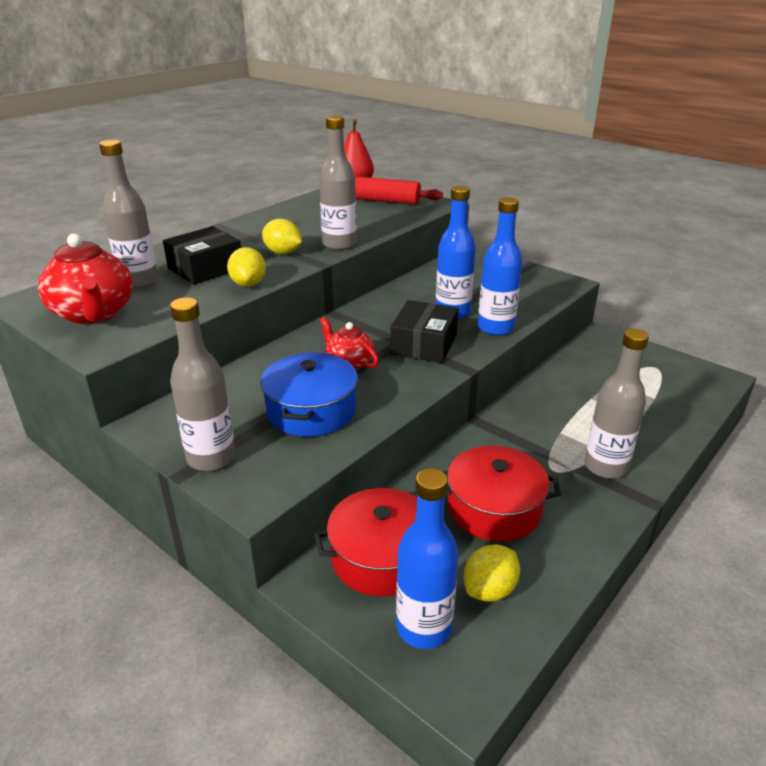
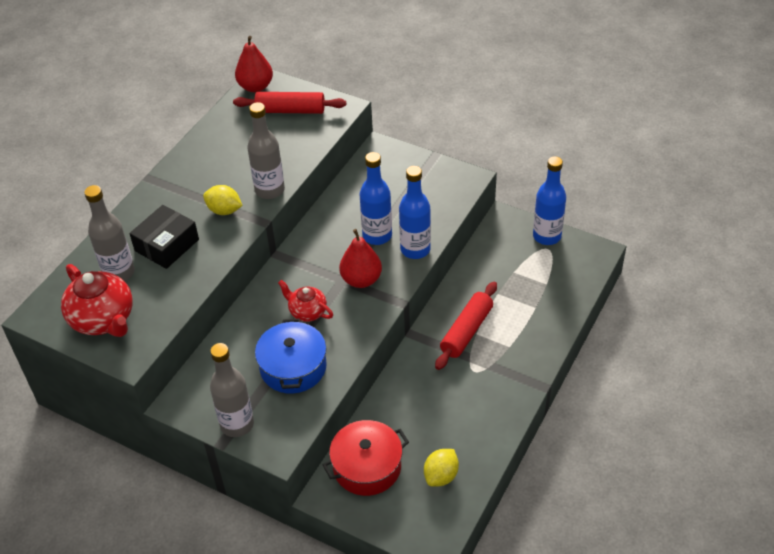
camera: 10 degrees left, 15 degrees up
(248, 284) = (211, 260): yellow lemon -> none
(424, 344) = (361, 280): black box -> red pear
(424, 628) = (404, 510): blue bottle -> blue bottle (547, 236)
(494, 508) = (436, 413): red pot -> none
(547, 428) = (466, 331): none -> red rolling pin
(605, 467) = (510, 361): grey bottle -> none

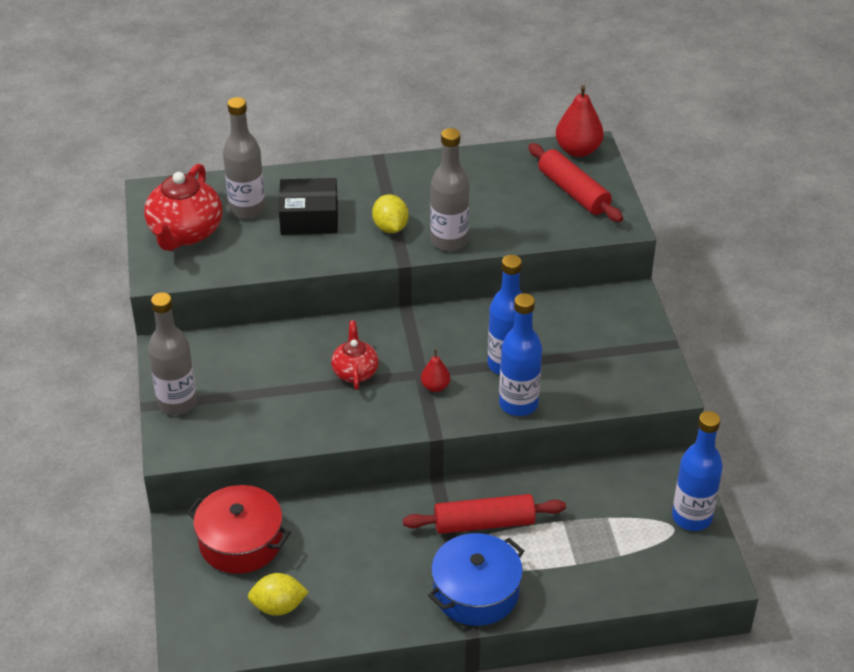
camera: 50 degrees right, 5 degrees down
(293, 367) = (278, 402): blue pot -> blue pot (476, 592)
(361, 280) = (435, 387): red pear -> red pear, size x0.55

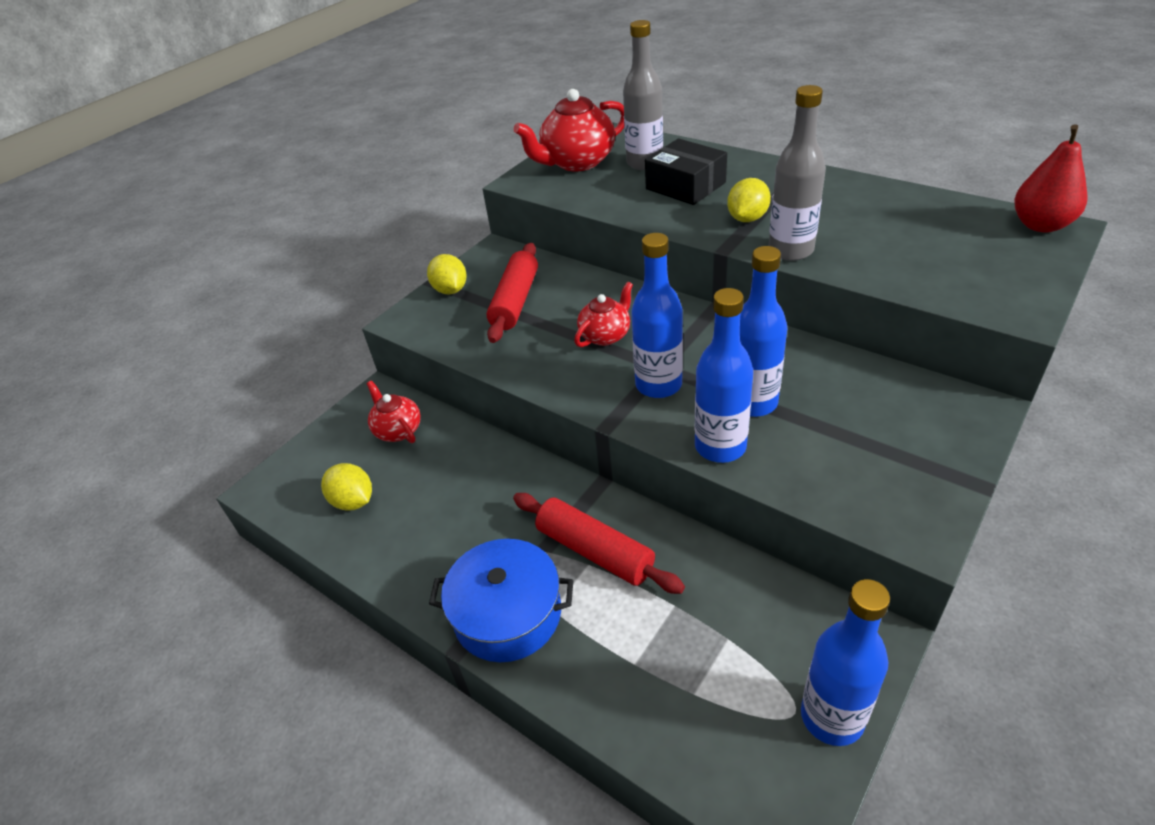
camera: 50 degrees right, 0 degrees up
(177, 403) = (450, 290): grey bottle -> yellow lemon
(240, 542) = (398, 430): red pot -> red teapot
(435, 387) = (658, 385): red pear -> blue bottle
(573, 192) = (990, 259): red rolling pin -> red rolling pin (515, 301)

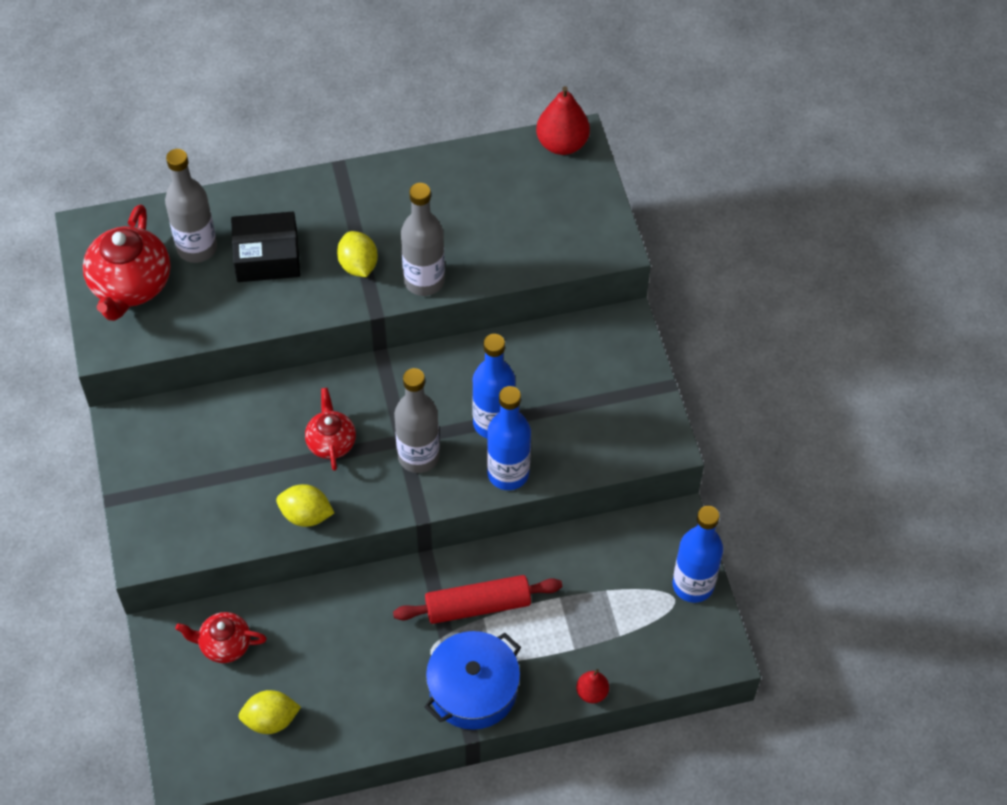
camera: 55 degrees left, 15 degrees up
(450, 290) = (142, 494): yellow lemon -> yellow lemon (306, 515)
(515, 301) = (217, 463): red rolling pin -> none
(603, 722) = (592, 692): none -> red pear
(658, 385) = (418, 456): blue bottle -> grey bottle

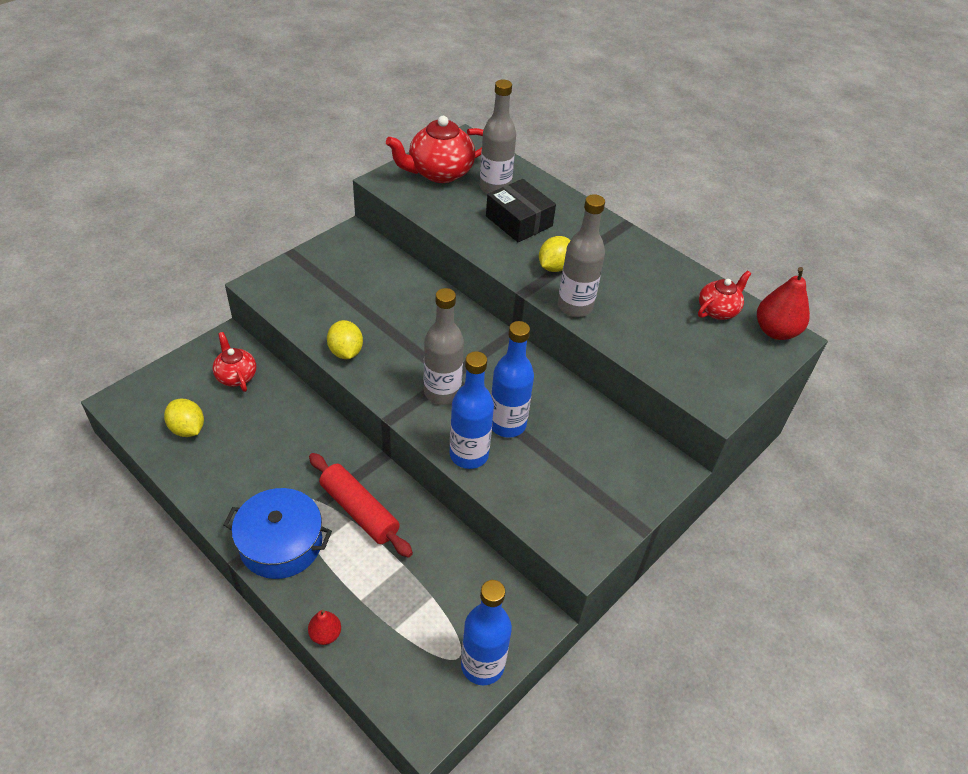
camera: 55 degrees right, 10 degrees down
(331, 442) = (416, 338): red teapot -> red teapot (718, 310)

